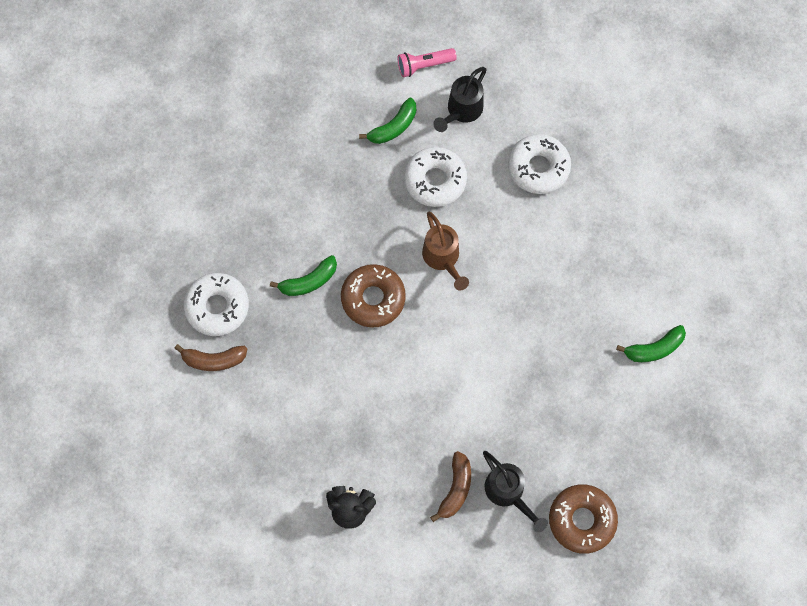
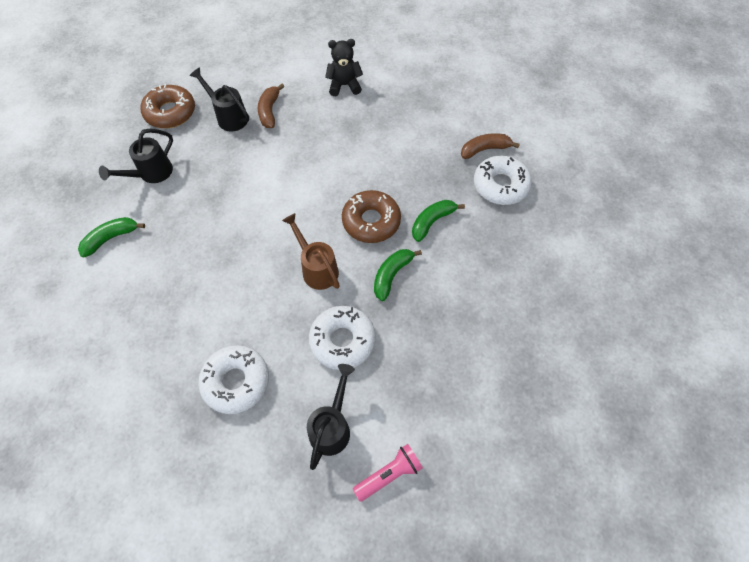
camera: 165 degrees right, 10 degrees down
(393, 127) = (401, 387): green banana -> green banana (391, 275)
(608, 426) = (151, 173): none -> black watering can

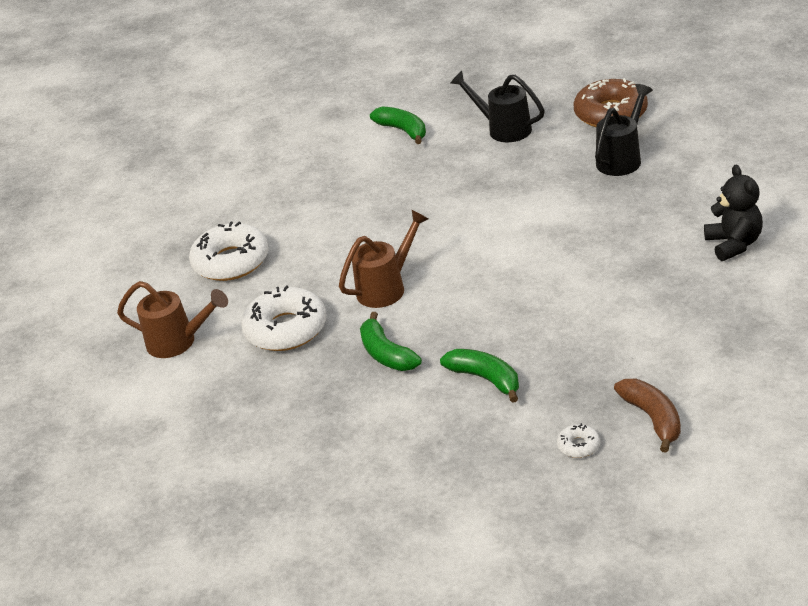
camera: 90 degrees right, 25 degrees down
(269, 111) = (647, 189): brown banana -> none
(332, 426) = (178, 342): black watering can -> brown watering can
(371, 221) = (472, 320): brown donut -> none
(389, 474) = (122, 396): pink flashlight -> none
(391, 275) = (386, 354): green banana -> green banana turned 150 degrees counterclockwise
(500, 185) = (578, 446): white donut -> white donut, size x0.43

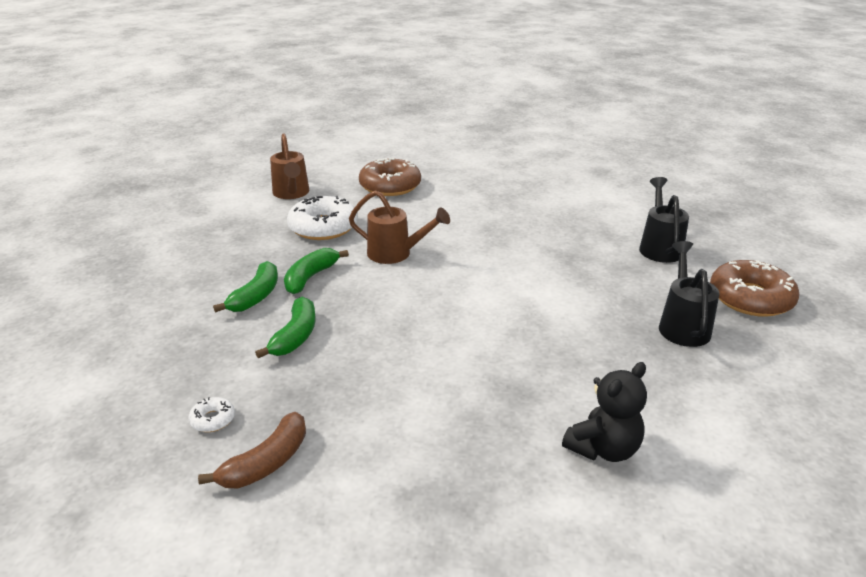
camera: 55 degrees right, 5 degrees down
(231, 262) = (390, 186): white donut -> brown donut
(403, 130) = (607, 203): green banana -> green banana (256, 296)
(622, 159) = (683, 325): black watering can -> black watering can turned 90 degrees counterclockwise

